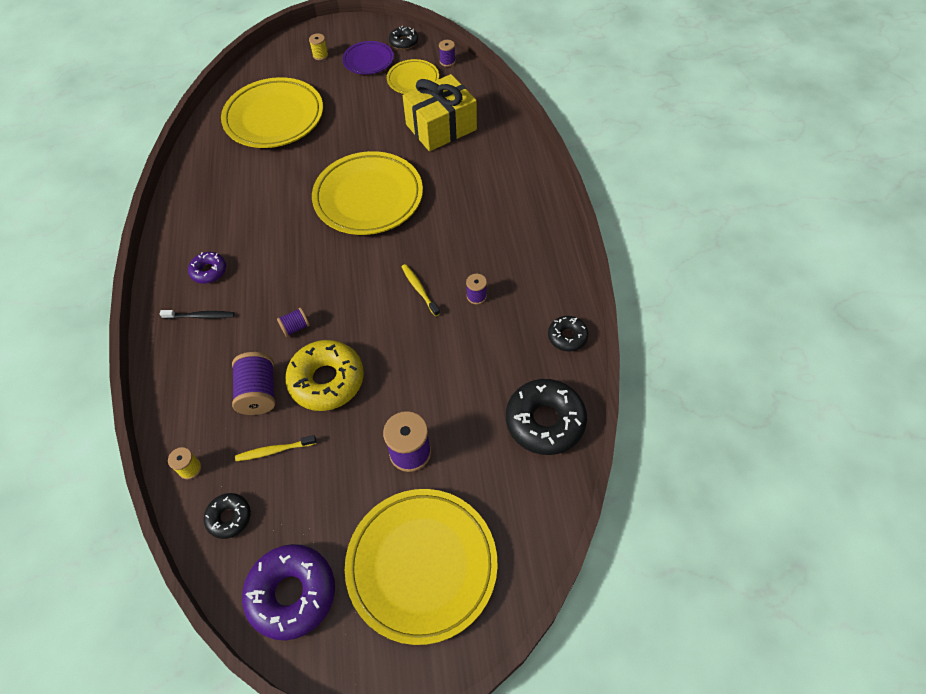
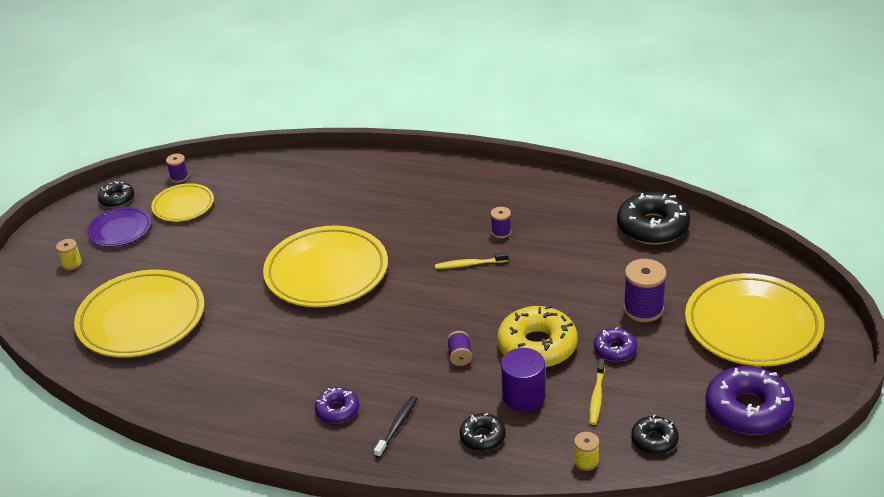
camera: 65 degrees left, 20 degrees down
(259, 392) = (523, 396): purple spool -> purple cylinder
(342, 446) = (615, 349): none -> purple donut
(441, 127) = (271, 203): yellow gift -> none
(567, 336) = (577, 193): black donut -> black donut (482, 437)

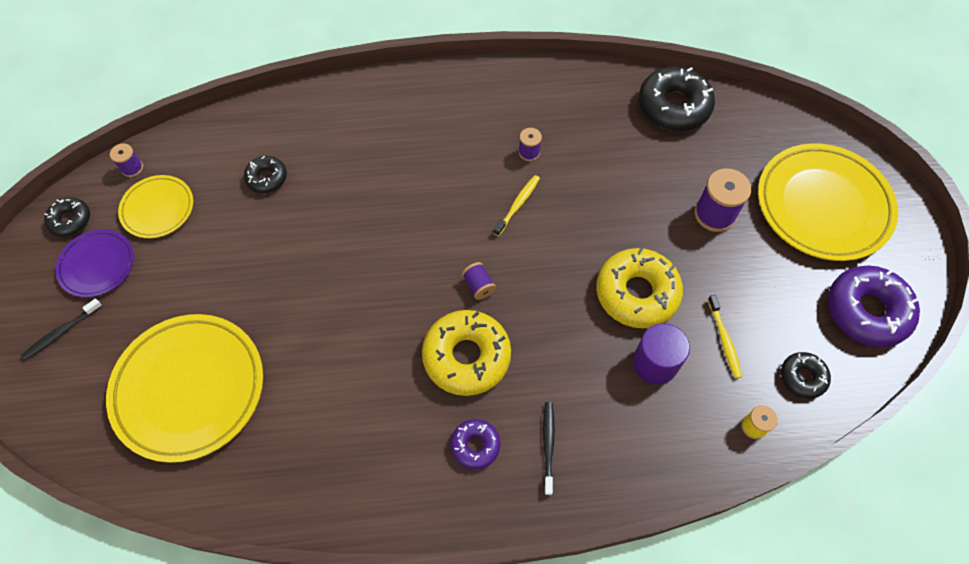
camera: 25 degrees left, 25 degrees up
(72, 264) = (61, 332): yellow spool -> black toothbrush
(326, 272) = (371, 259): yellow plate -> none
(365, 352) = (466, 356): none -> yellow donut
(460, 356) = (566, 330): purple spool -> purple spool (478, 286)
(469, 264) = (517, 205): yellow toothbrush -> yellow toothbrush turned 150 degrees clockwise
(482, 437) = (640, 430): black donut -> black donut (267, 178)
(615, 349) = (713, 274): purple donut -> none

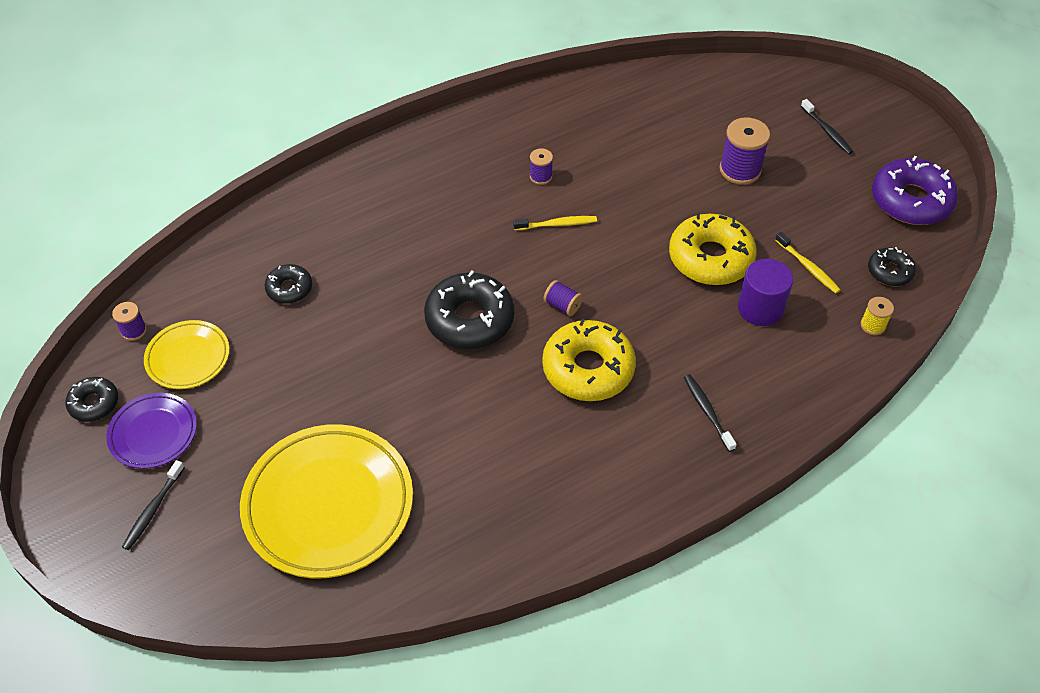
camera: 25 degrees left, 10 degrees down
(475, 445) = (641, 438): purple donut -> none
(517, 205) = (557, 224): yellow toothbrush -> yellow toothbrush turned 75 degrees clockwise
(673, 106) = (651, 94): black donut -> black donut (469, 319)
(822, 205) = (827, 131): yellow plate -> black toothbrush

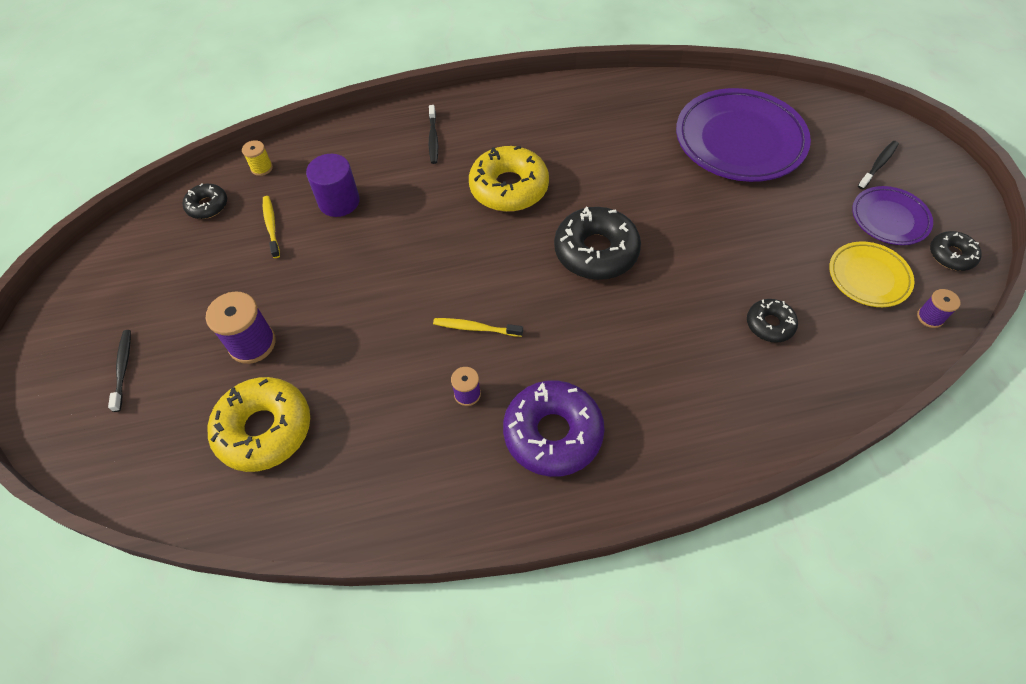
camera: 160 degrees left, 5 degrees up
(328, 504) = (739, 141): yellow plate -> purple plate
(562, 305) = (507, 244): purple spool -> none
(710, 258) = (349, 255): yellow donut -> yellow donut (264, 429)
(911, 200) = (123, 265): purple donut -> purple donut (553, 433)

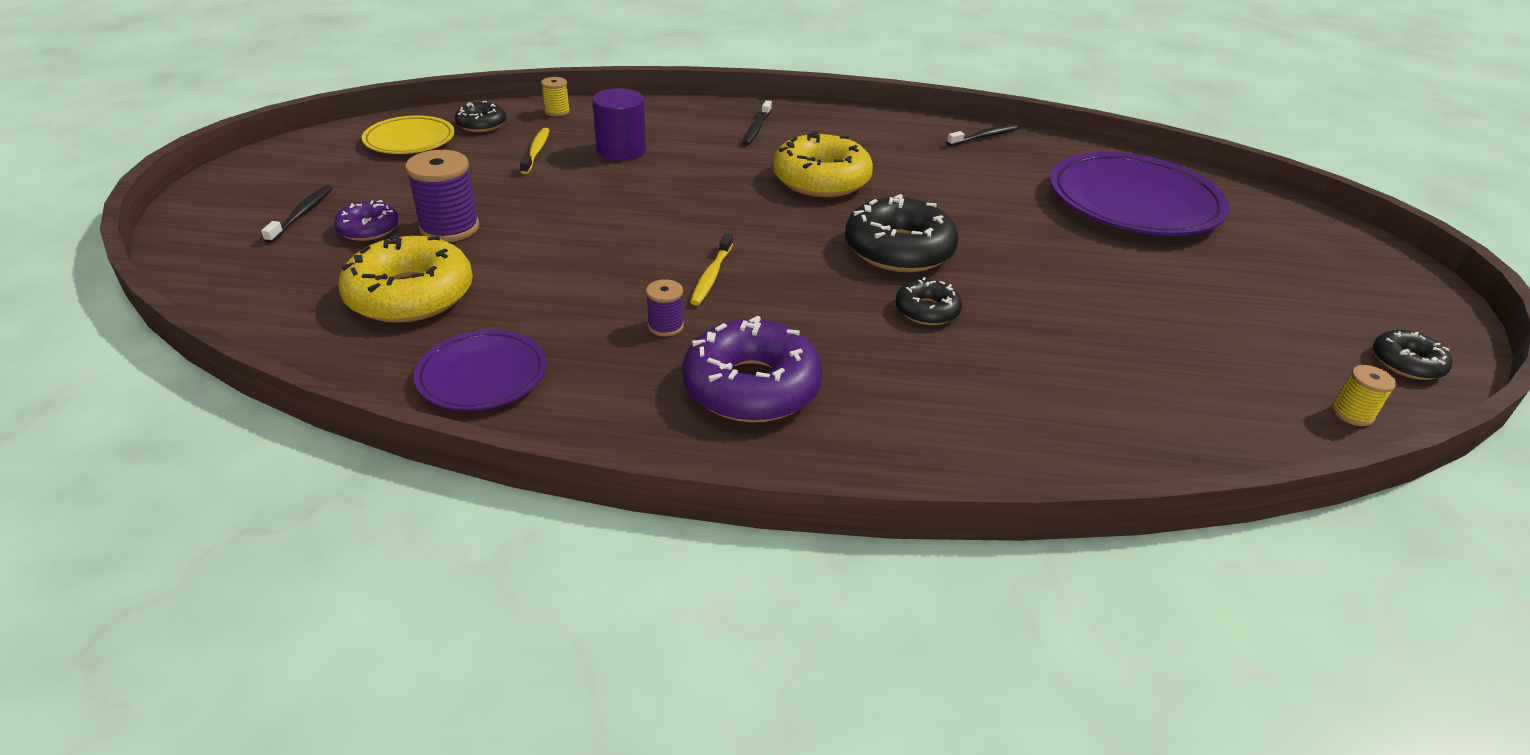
camera: 15 degrees right, 20 degrees down
(188, 367) = (368, 229): none -> purple donut
(475, 328) = (711, 276): yellow toothbrush -> yellow toothbrush turned 105 degrees counterclockwise
(769, 324) = (1103, 363): black donut -> black donut (927, 310)
(868, 277) = (1269, 354): yellow plate -> yellow plate (410, 140)
(878, 165) = (1321, 261): black toothbrush -> black toothbrush (984, 137)
(889, 219) = (1321, 310): purple plate -> purple plate (482, 376)
(930, 317) = (1352, 414): purple spool -> yellow spool

